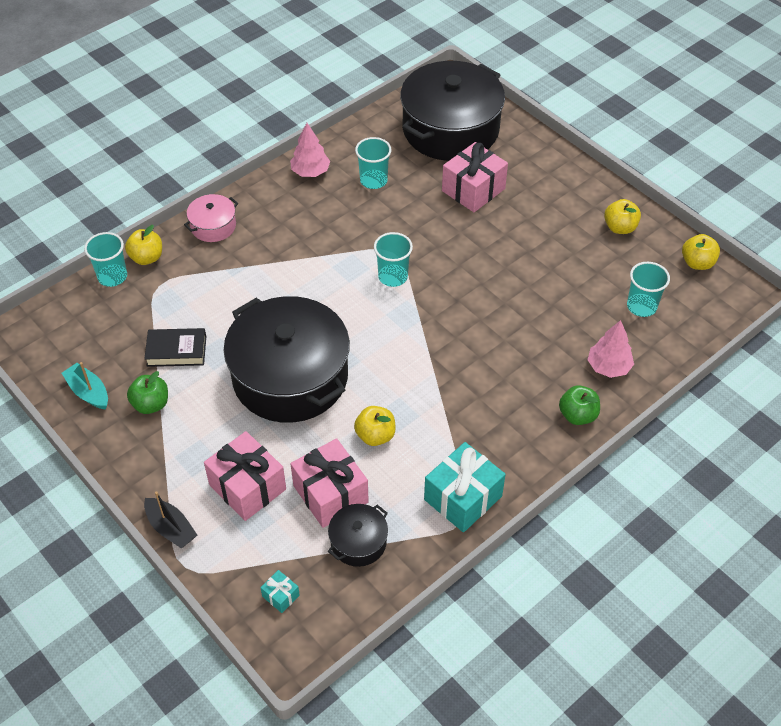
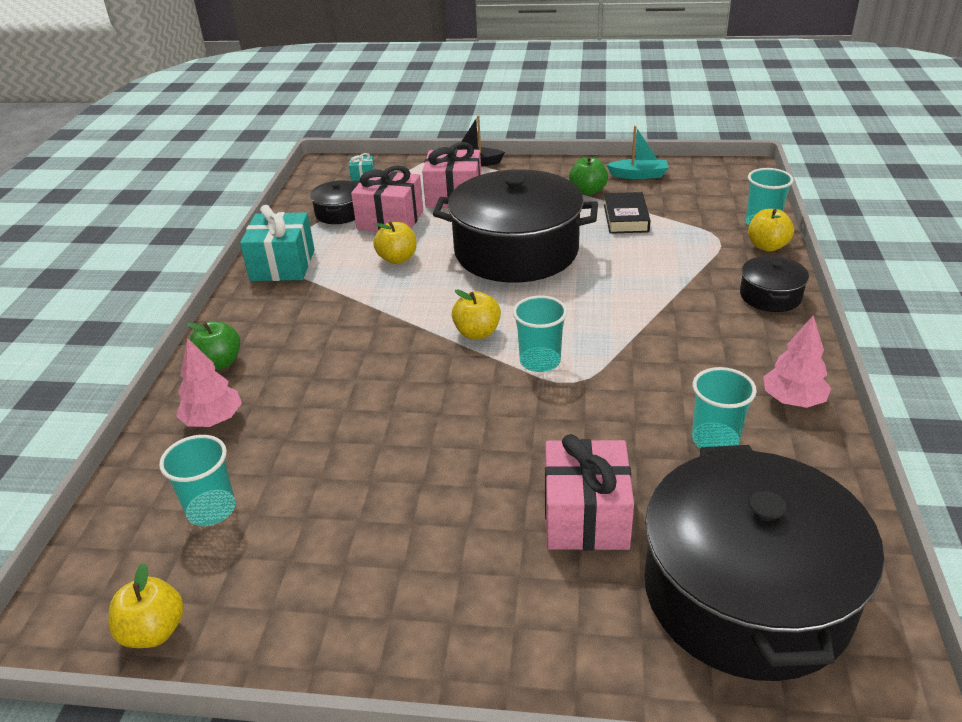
camera: 140 degrees right, 15 degrees down
(176, 351) = (625, 218): black book -> black book turned 45 degrees counterclockwise
(213, 226) = (770, 296): pink pot -> black pot
(620, 228) = (320, 607): yellow apple -> yellow apple (477, 333)

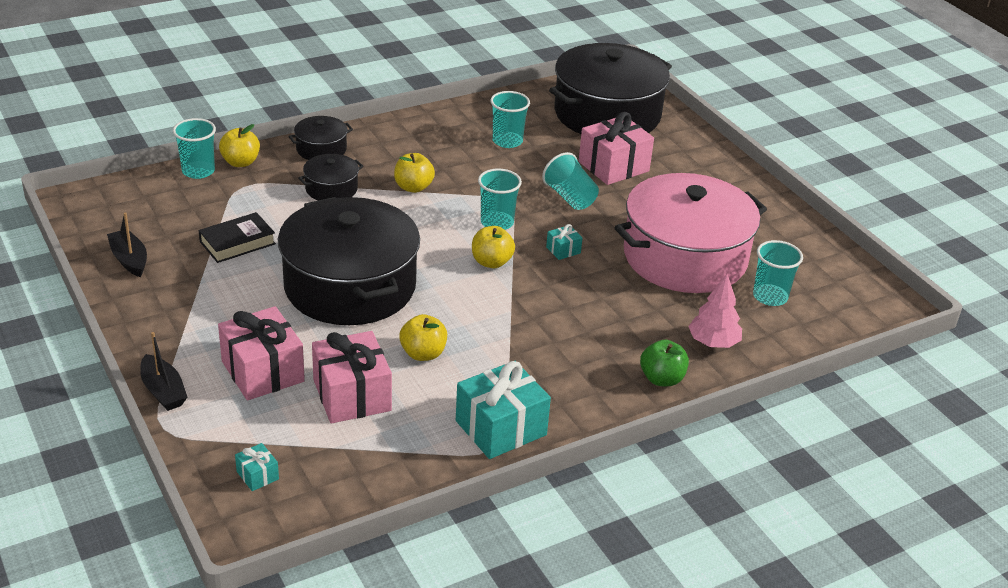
camera: 130 degrees left, 0 degrees up
(154, 631) = (848, 270): yellow apple -> yellow apple (413, 187)
(340, 213) = (365, 444): black pot -> black pot (331, 188)
(347, 476) = (685, 257): none -> pink pot
(451, 387) = (563, 250): none -> turquoise gift
(544, 438) = (570, 197): none -> turquoise cup
(587, 191) = (190, 282): green apple -> none
(638, 175) = (129, 260): turquoise boat -> black boat
(793, 400) = (442, 123): pink tree -> none

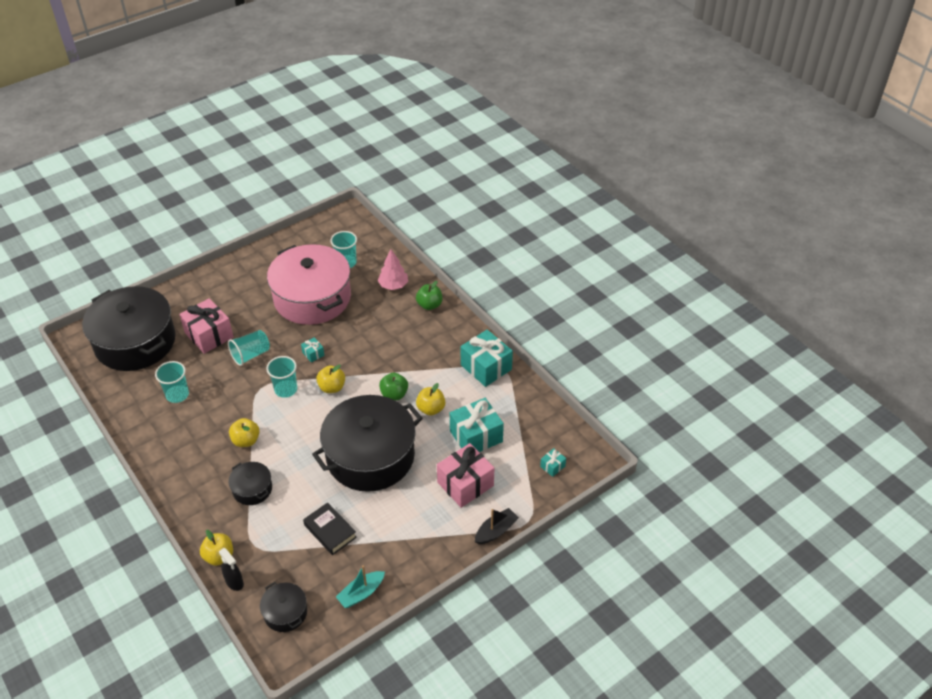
camera: 95 degrees left, 10 degrees up
(129, 260) = (361, 593): black boat -> turquoise boat
(198, 171) = (234, 582): turquoise cup -> black spray bottle
(321, 149) = (195, 506): black pot -> black pot (285, 612)
(352, 395) = (476, 436): pink gift -> turquoise gift
(463, 319) = (394, 394): none -> green apple

